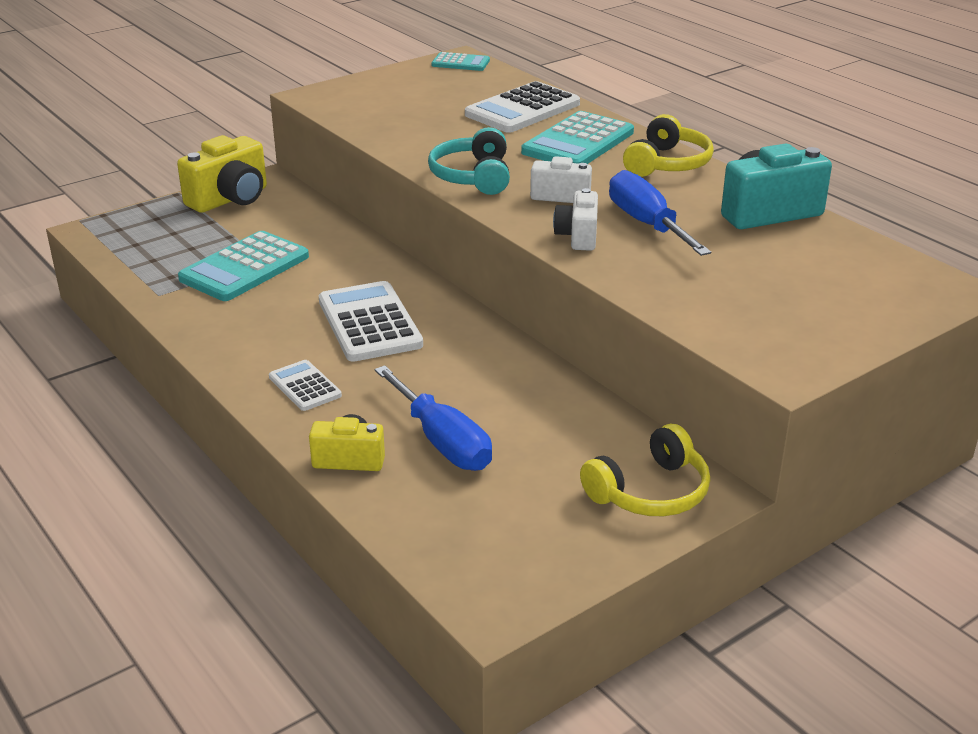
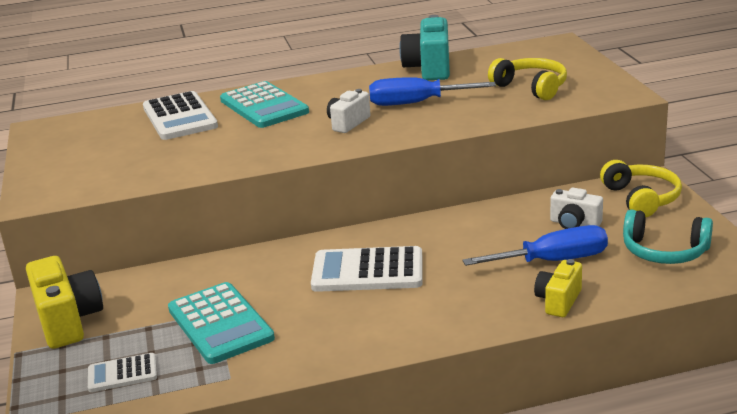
camera: 65 degrees left, 5 degrees down
(305, 386) = (446, 311): white calculator -> white calculator (122, 373)
(460, 63) = (49, 129): turquoise calculator -> none
(473, 176) = (284, 149): turquoise headphones -> turquoise headphones (664, 251)
(578, 236) = (416, 126): white camera -> white camera (574, 224)
(667, 164) = (330, 84): yellow headphones -> yellow headphones (531, 87)

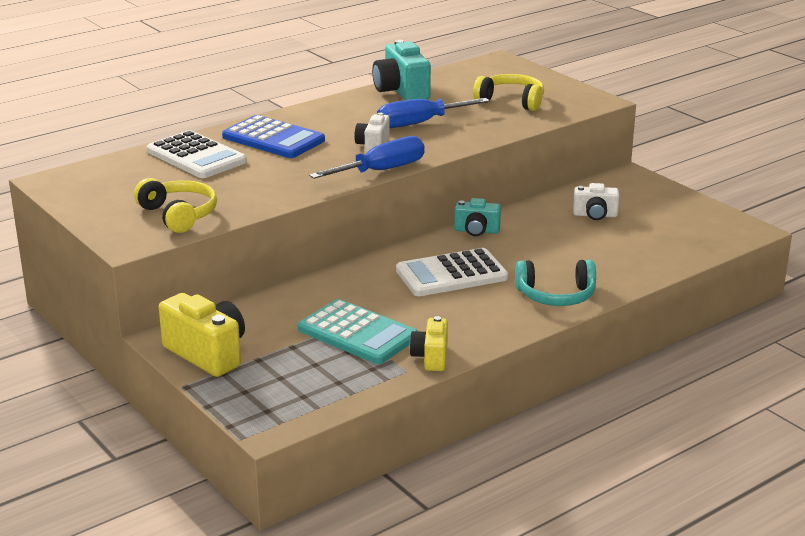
camera: 25 degrees left, 0 degrees up
(122, 373) = (306, 384): white calculator -> none
(264, 106) = (273, 139): turquoise calculator -> blue calculator
(433, 225) = (476, 231): none -> turquoise camera
(553, 261) = (600, 245): blue screwdriver -> blue screwdriver (381, 170)
(558, 301) = (628, 274): yellow camera -> yellow camera (431, 357)
(641, 198) = (633, 189): yellow headphones -> yellow headphones (179, 215)
(664, 251) = (681, 227): turquoise headphones -> turquoise headphones (556, 295)

